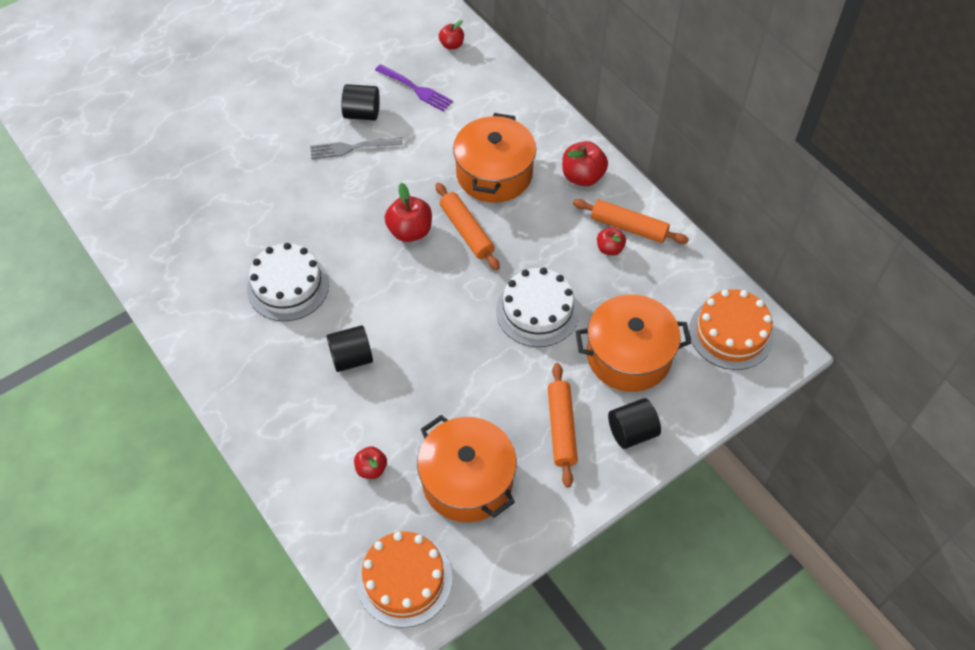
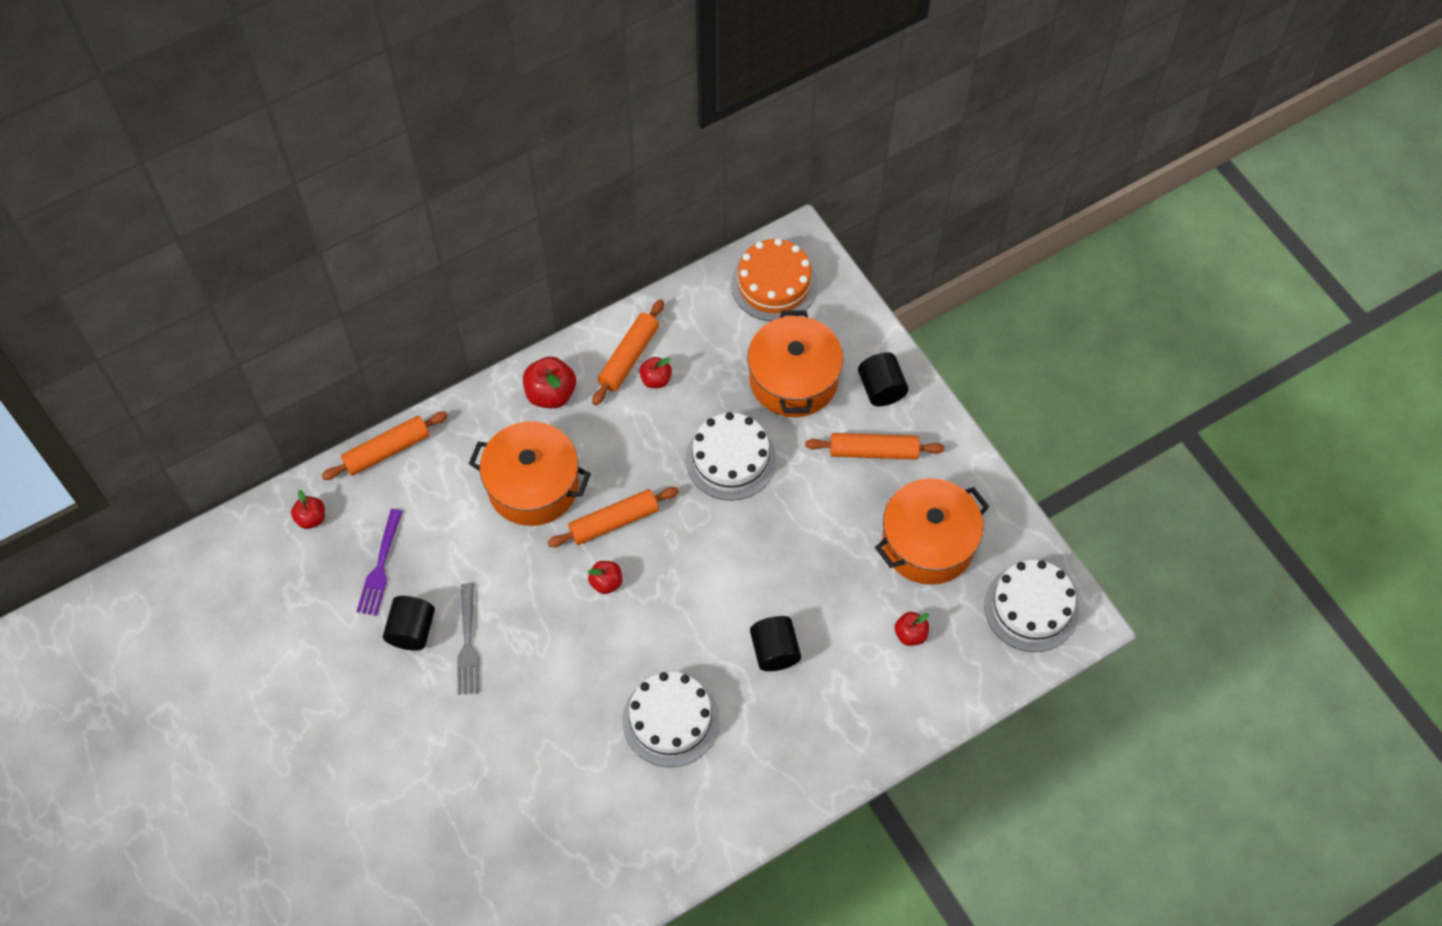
camera: 85 degrees left, 5 degrees up
(404, 580) = (1031, 607): orange cake -> white cake
(410, 231) = (606, 582): red apple -> red apple, size x0.61
(415, 89) = (380, 566): purple fork -> purple fork turned 150 degrees clockwise
(514, 80) = (387, 451): none -> orange rolling pin

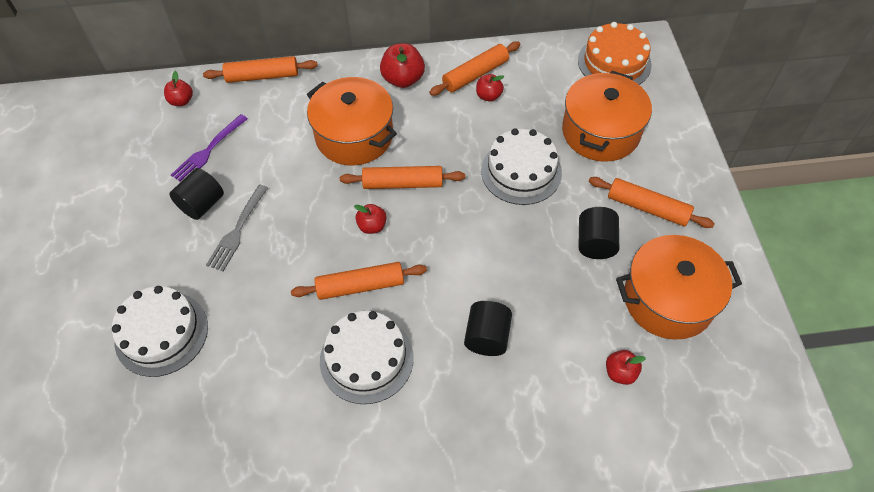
camera: 25 degrees right, 5 degrees down
(627, 650) = (360, 286): none -> orange rolling pin
(881, 389) = (673, 163): black cylinder -> black cylinder (595, 243)
(1031, 607) = (750, 395): white cake -> white cake (161, 333)

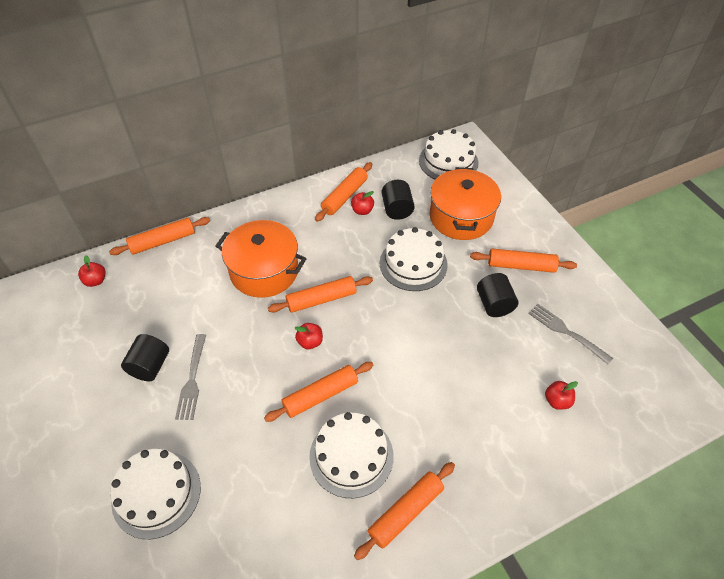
camera: 20 degrees left, 5 degrees down
(208, 150) = (138, 317): purple fork -> none
(399, 434) = (405, 512): none -> orange rolling pin
(403, 79) = (286, 214): red apple -> none
(487, 337) = (443, 405): black cylinder -> black cylinder (397, 209)
(614, 62) = (448, 161): orange cake -> white cake
(668, 299) = (567, 332): orange pot -> grey fork

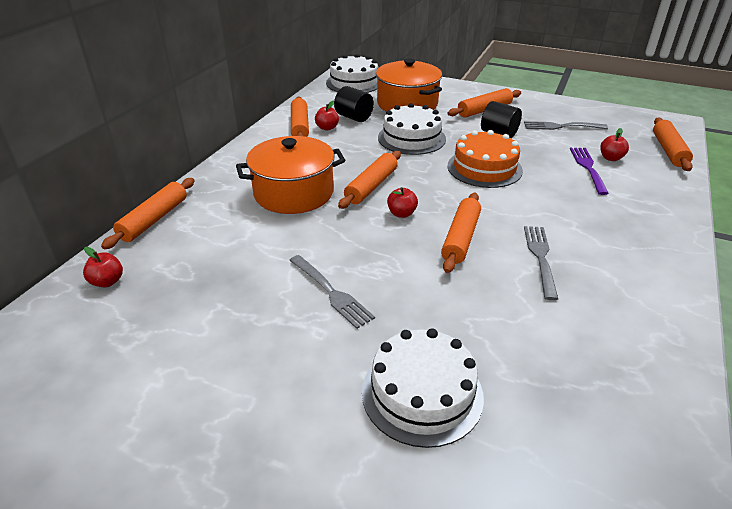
camera: 40 degrees left, 15 degrees down
(150, 366) = (271, 308): black cylinder -> none
(351, 456) = (541, 258): white cake -> grey fork
(405, 512) = (627, 264): orange rolling pin -> orange rolling pin (668, 150)
(428, 337) = (484, 168): none -> orange cake
(517, 398) = (588, 168): none -> purple fork

